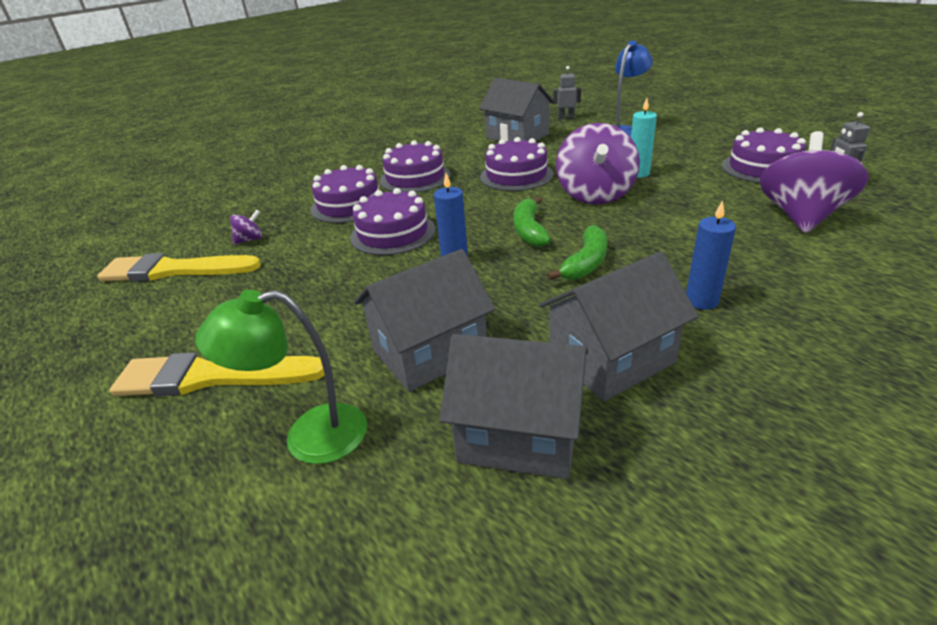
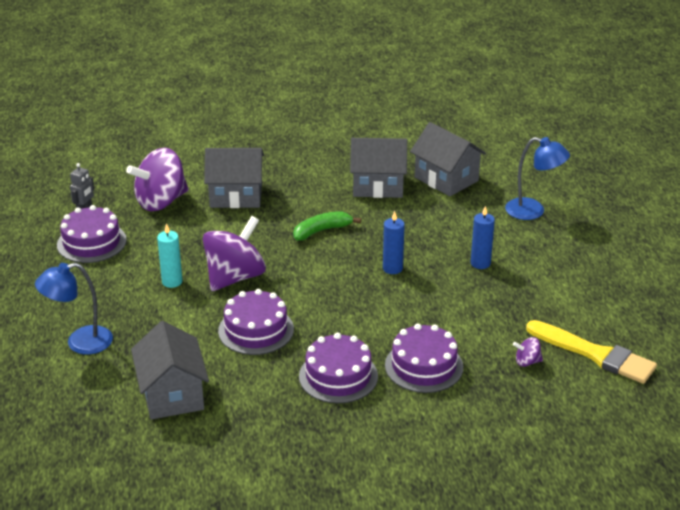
camera: 150 degrees left, 0 degrees up
(212, 377) = (574, 256): yellow brush -> none
(309, 437) = (533, 211): green lamp -> blue lamp
(393, 233) = (413, 312): purple cake -> none
(429, 352) = (455, 222): grey house -> grey house (236, 196)
(529, 230) = (321, 268): green banana -> none
(566, 118) = (79, 401): grey robot -> none
(701, 301) = (300, 188): blue candle -> blue candle (480, 263)

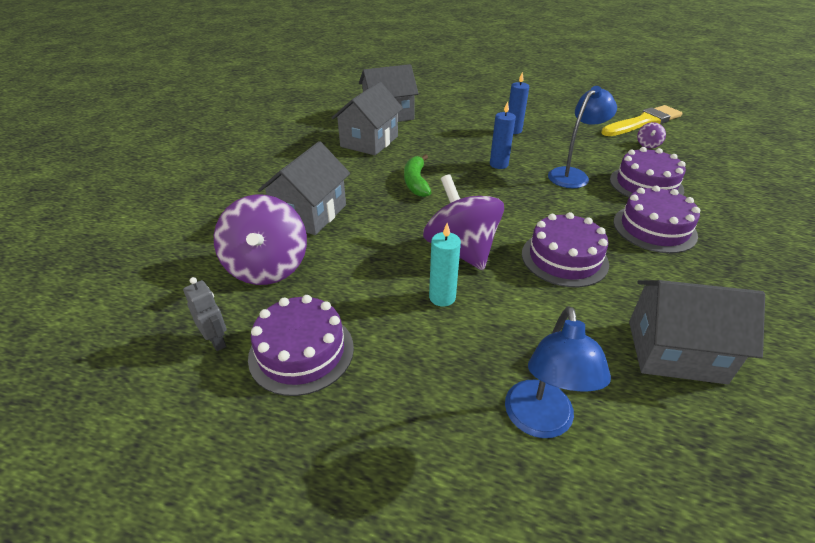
camera: 65 degrees left, 5 degrees up
(533, 211) = (459, 99): blue lamp -> blue lamp (573, 175)

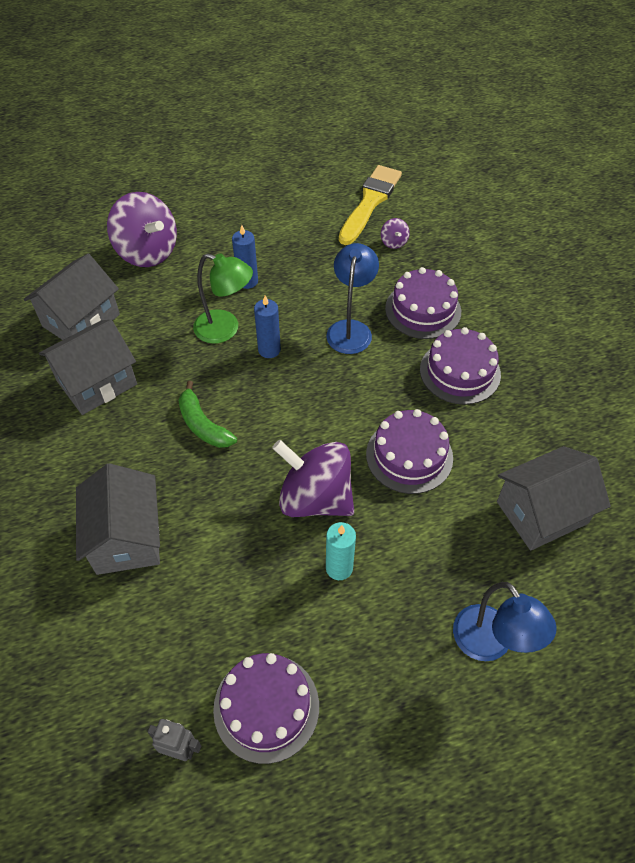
camera: 35 degrees left, 15 degrees up
(267, 267) = (148, 636): purple spinning top -> purple spinning top (147, 252)
(369, 141) = (97, 382): grey house -> grey house turned 60 degrees clockwise
(476, 146) = (225, 329): none -> green lamp

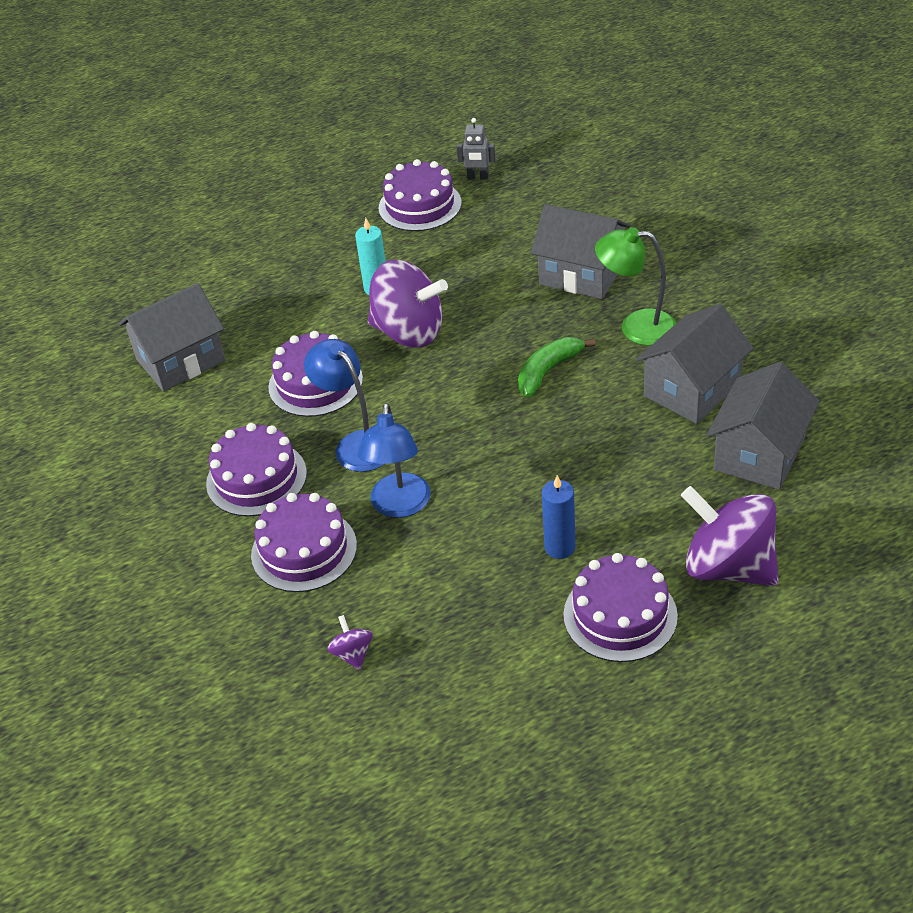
camera: 175 degrees right, 10 degrees down
(127, 537) = (581, 274): grey house -> grey house turned 45 degrees counterclockwise
(203, 425) = (548, 371): green banana -> green banana turned 90 degrees counterclockwise
(225, 329) = (564, 476): green lamp -> green lamp (636, 327)
(226, 237) = (620, 615): none -> purple cake
(269, 350) = (499, 462): blue candle -> none
(370, 203) = (400, 728): yellow brush -> none
(490, 644) = (241, 266): blue lamp -> blue lamp (356, 444)

